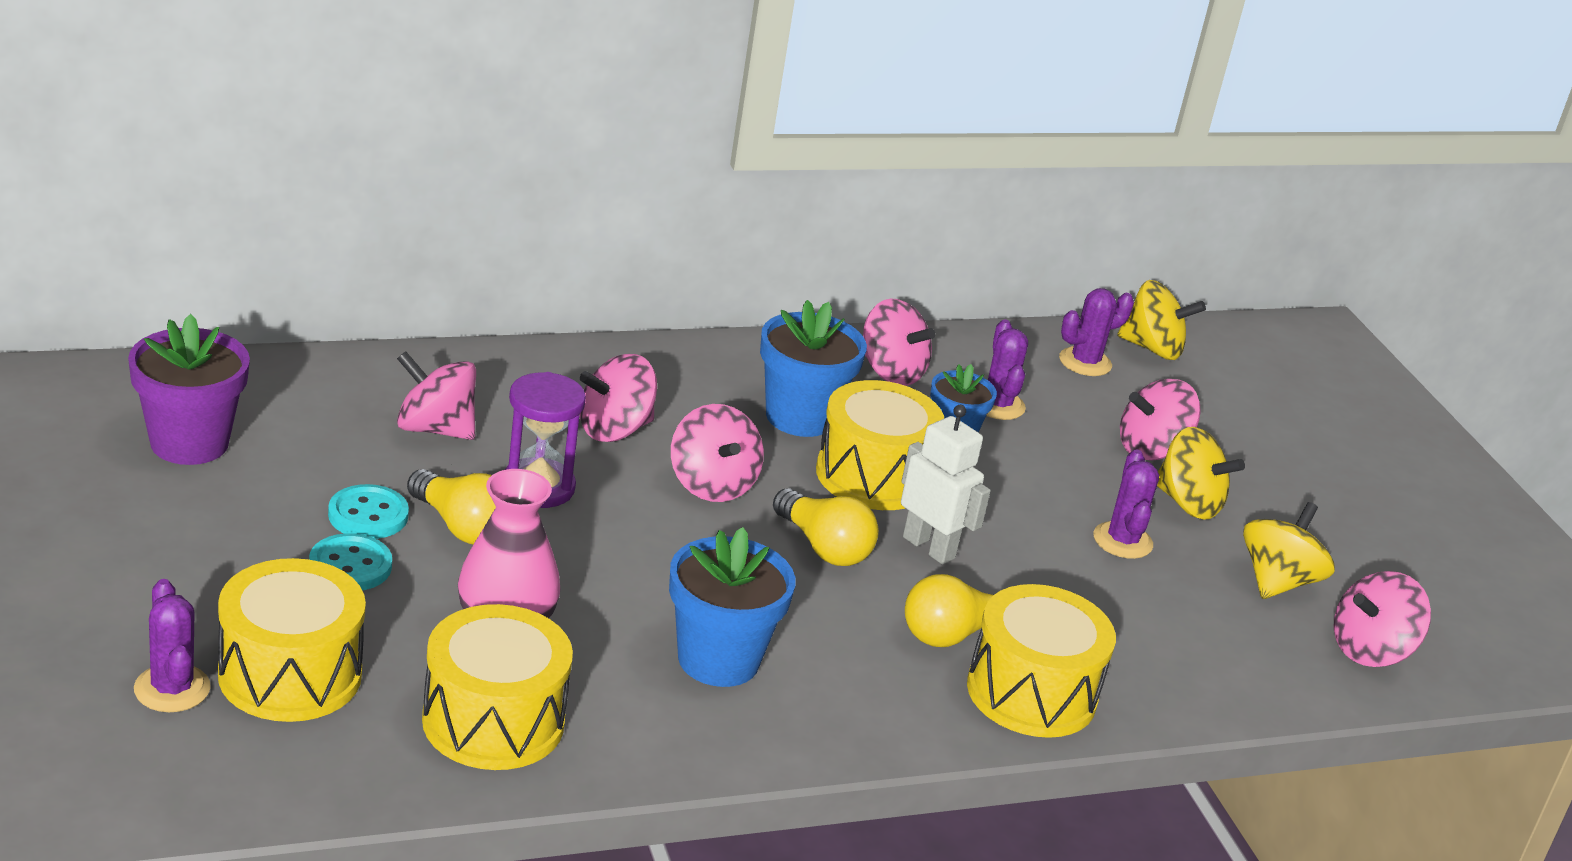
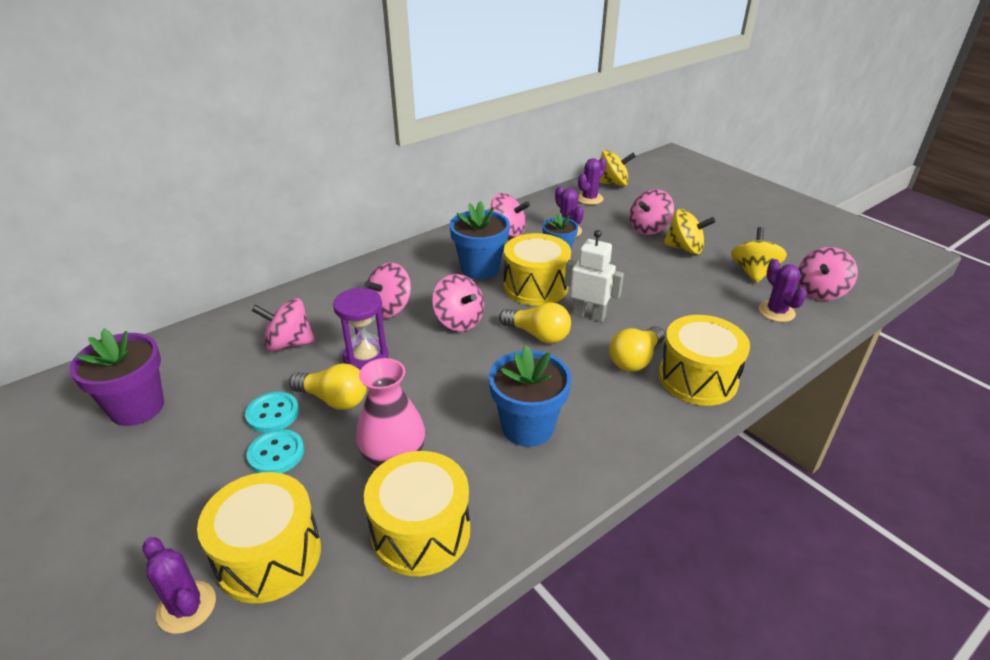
camera: 15 degrees left, 5 degrees up
(1122, 541) = (672, 277): purple cactus -> purple cactus (776, 312)

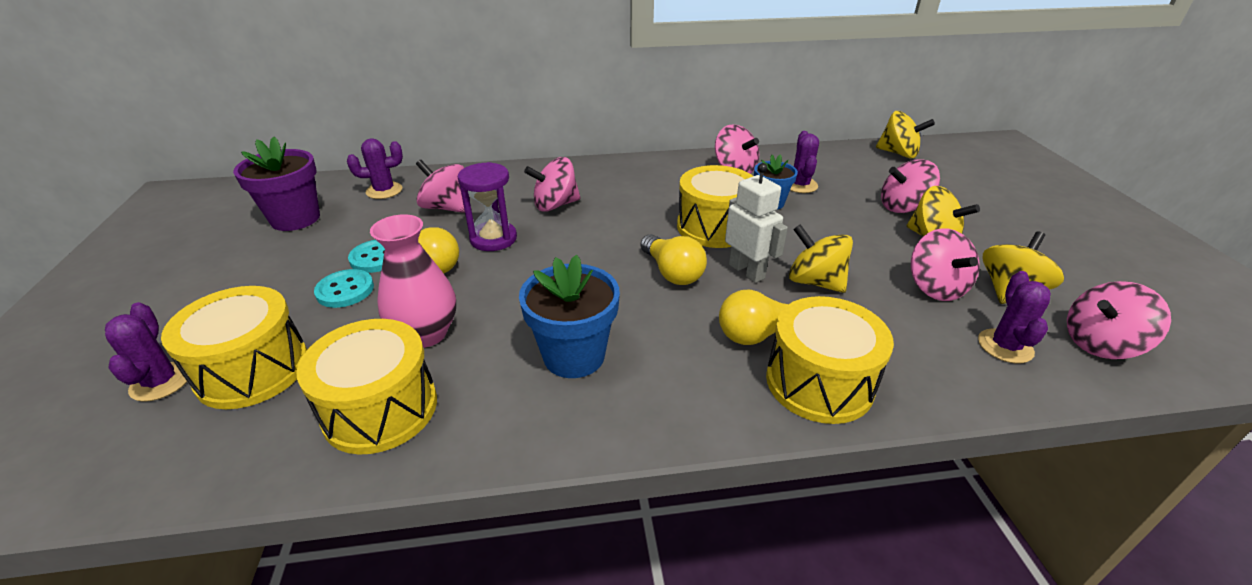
camera: 30 degrees right, 0 degrees up
(459, 321) = (606, 235): pink spinning top -> pink spinning top (935, 287)
(480, 268) = (673, 195): blue flower pot -> none
(589, 198) = (856, 161): purple cactus -> purple cactus (384, 191)
(639, 307) = (815, 282): none -> yellow spinning top

